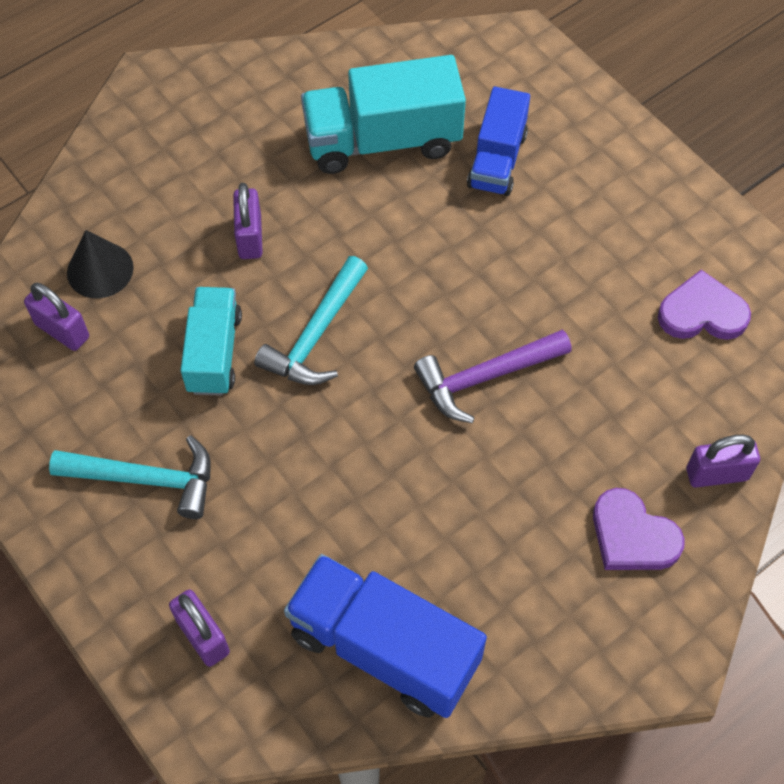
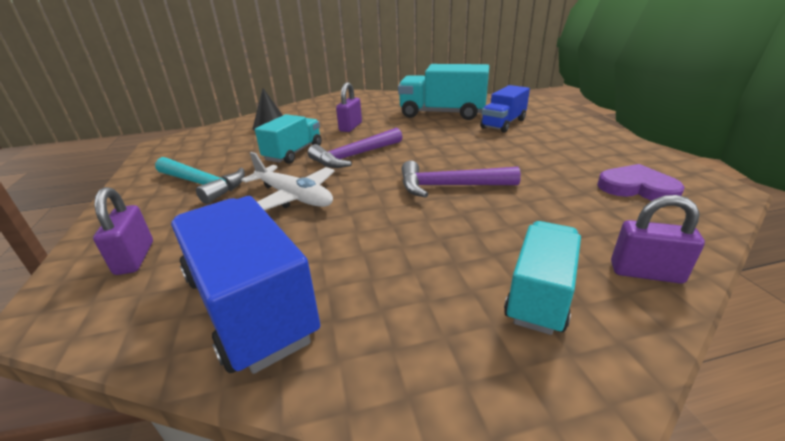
camera: 25 degrees right, 30 degrees down
(62, 330) = (231, 137): purple padlock -> none
(300, 466) = (294, 197): none -> white plane
(316, 334) = (355, 156): turquoise hammer -> purple hammer
(632, 536) = (540, 293): purple heart -> turquoise truck

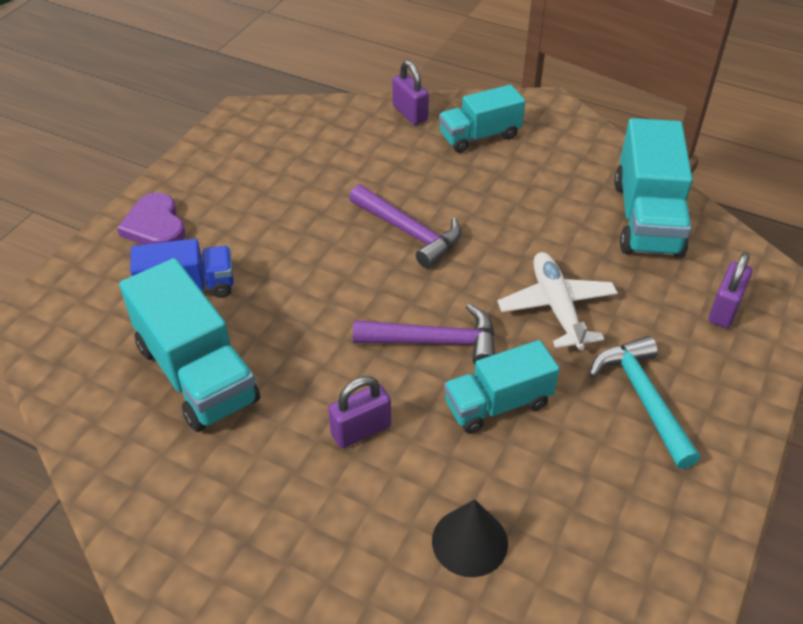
camera: 140 degrees left, 15 degrees up
(250, 306) = (646, 218): blue truck -> turquoise truck
(637, 187) = (286, 145): purple heart -> purple heart (155, 226)

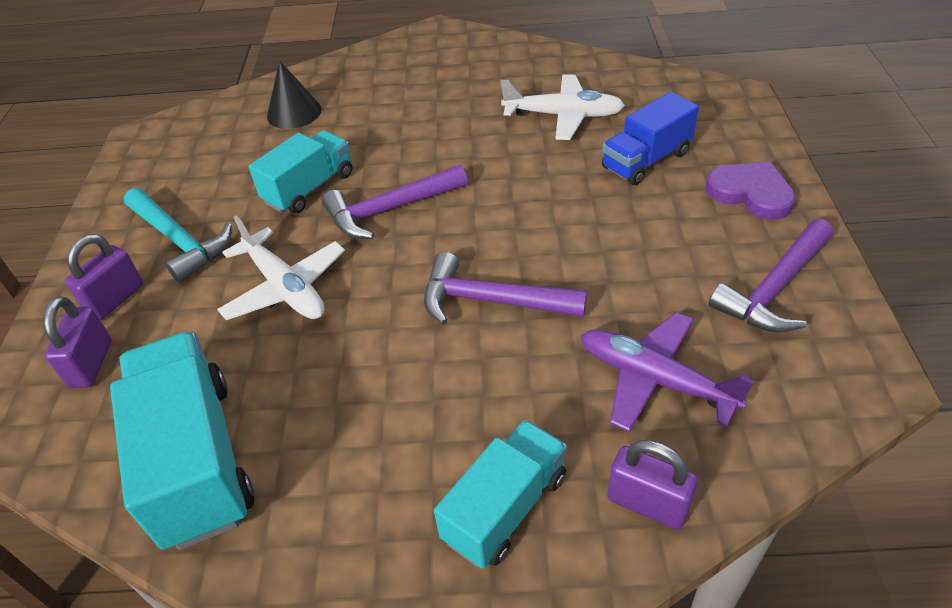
camera: 155 degrees right, 0 degrees up
(196, 373) = (563, 116): turquoise truck -> white plane
(230, 166) = (774, 288): none -> purple hammer
(353, 153) = (655, 380): none -> purple plane
(361, 430) = (408, 133): purple padlock -> purple padlock (116, 299)

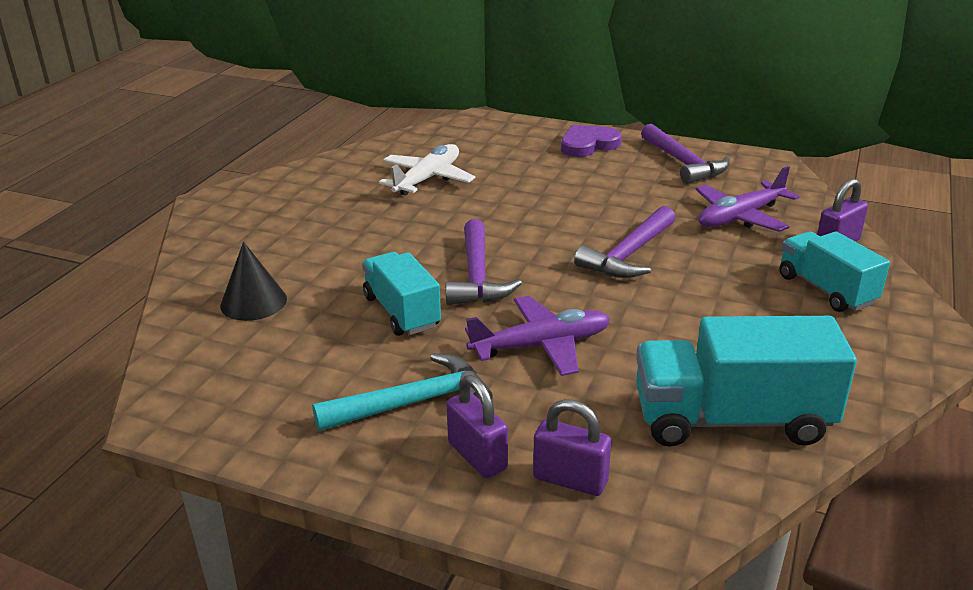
camera: 70 degrees left, 15 degrees down
(285, 287) = (541, 346): white plane -> purple plane
(646, 160) = (519, 165): blue truck -> none

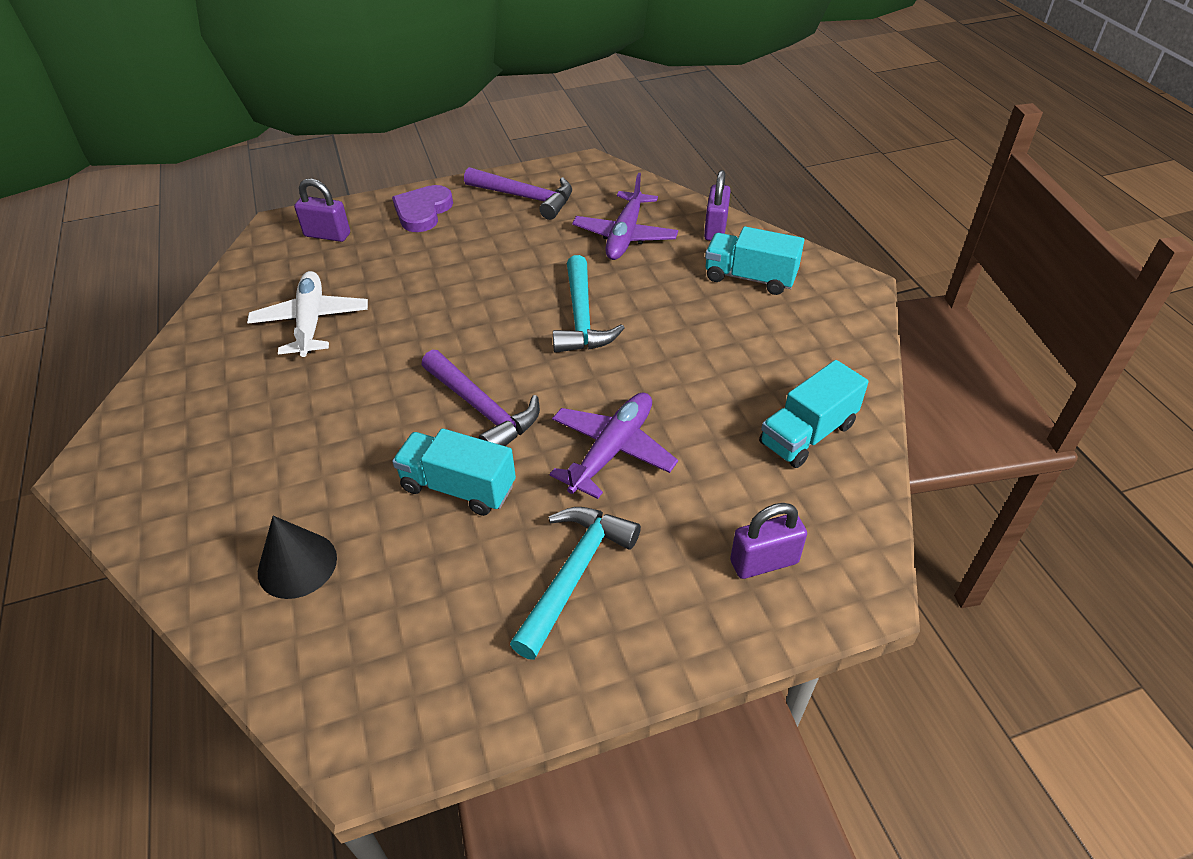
camera: 40 degrees left, 15 degrees up
(477, 456) = (679, 589): purple padlock -> purple padlock (327, 235)
(629, 254) = (582, 317): purple hammer -> turquoise hammer
(731, 419) = (807, 434): turquoise truck -> turquoise truck, size x0.64

